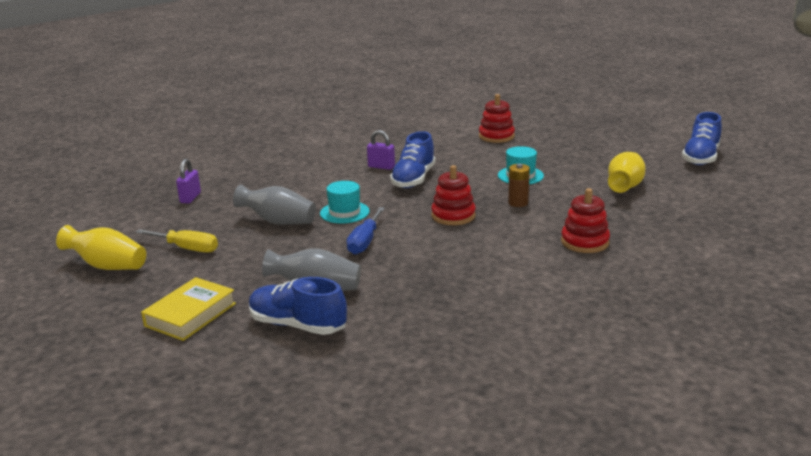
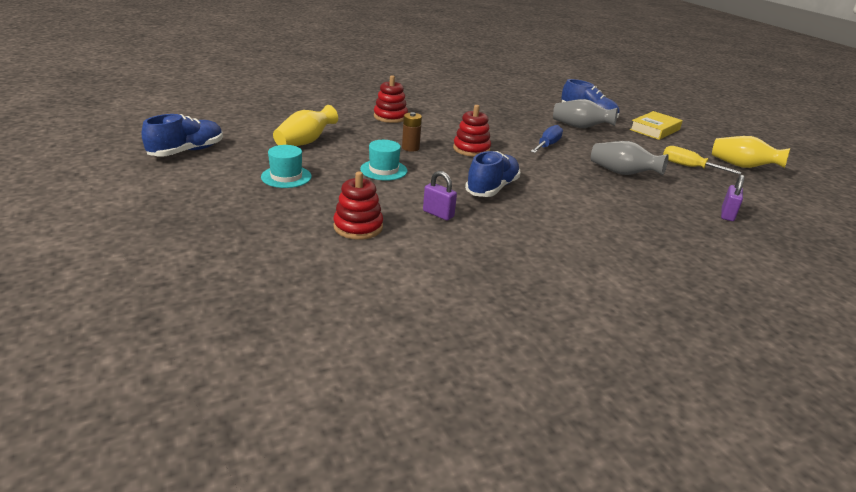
camera: 170 degrees left, 5 degrees up
(344, 212) = (564, 169): turquoise hat -> turquoise hat (286, 177)
(381, 167) = (523, 211): purple padlock -> purple padlock (438, 214)

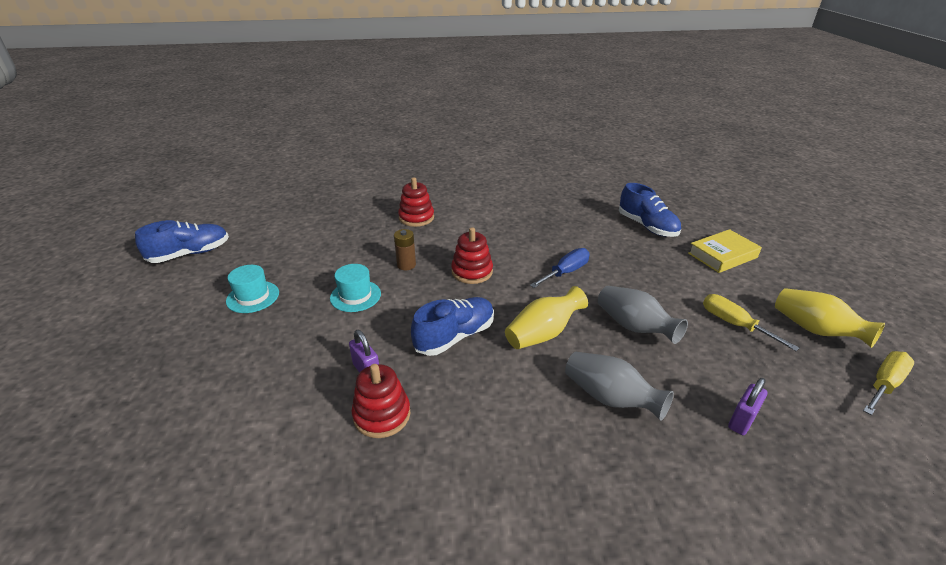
camera: 20 degrees right, 5 degrees up
(305, 142) = (306, 249): yellow vase -> yellow vase (543, 334)
(358, 227) = (268, 381): red stacking toy -> red stacking toy (382, 415)
(580, 127) = (625, 245): grey vase -> grey vase (610, 398)
(799, 189) = (884, 384): none -> yellow screwdriver

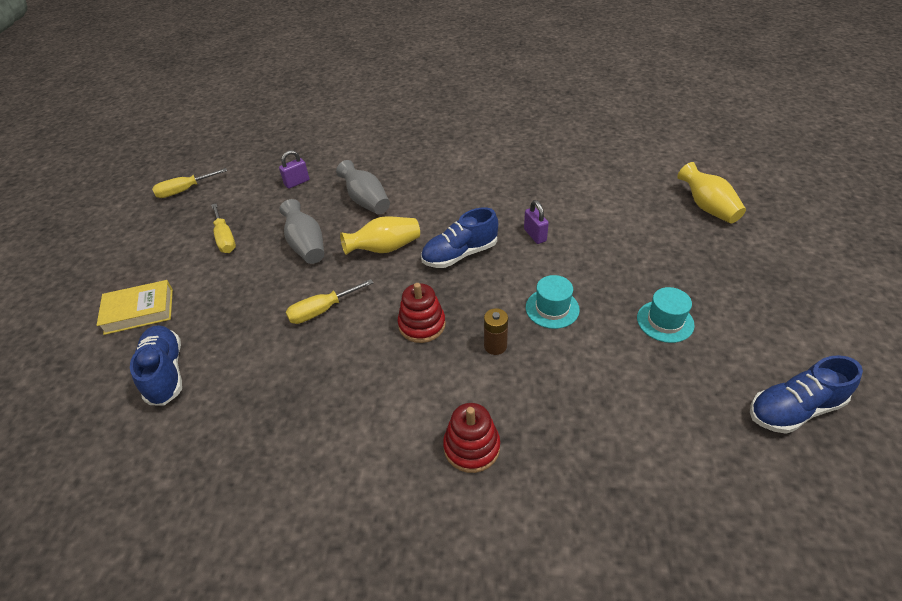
camera: 165 degrees left, 10 degrees up
(382, 415) = (522, 207): red stacking toy -> none
(566, 272) = (322, 310): blue screwdriver -> yellow screwdriver
(815, 330) = (171, 227): yellow vase -> yellow vase (707, 207)

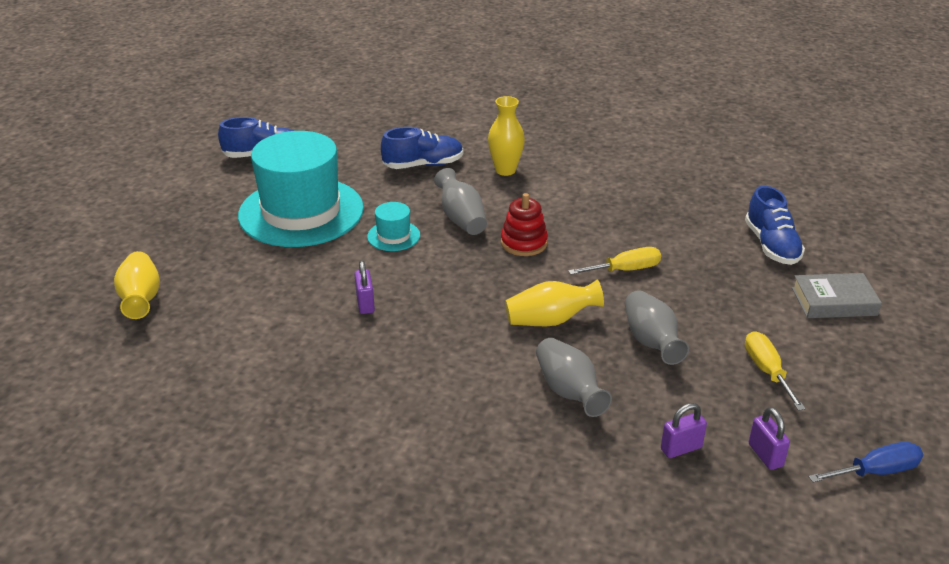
camera: 170 degrees left, 10 degrees down
(139, 311) = (834, 301): yellow book -> grey book
(184, 190) = (876, 471): yellow screwdriver -> blue screwdriver
(247, 188) = (765, 455): none -> purple padlock
(460, 254) = (462, 298): blue shoe -> blue shoe (423, 165)
(471, 447) = (505, 170): red stacking toy -> yellow vase
(495, 346) = (461, 218): brown battery -> grey vase
(665, 321) = (301, 212): turquoise hat -> turquoise hat, size x2.43

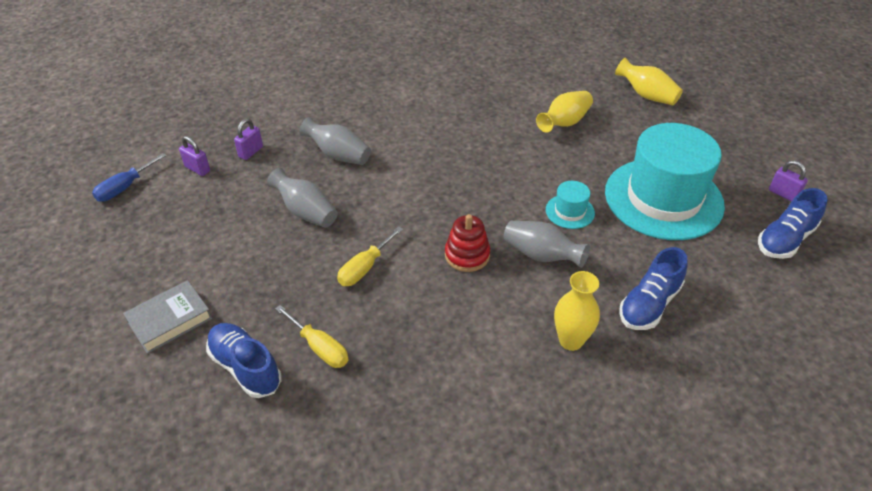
camera: 145 degrees right, 10 degrees up
(365, 304) = (518, 152): purple padlock -> purple padlock (783, 194)
(550, 320) = (387, 196): yellow vase -> yellow vase (564, 123)
(767, 371) = (212, 226): yellow screwdriver -> yellow screwdriver (320, 348)

